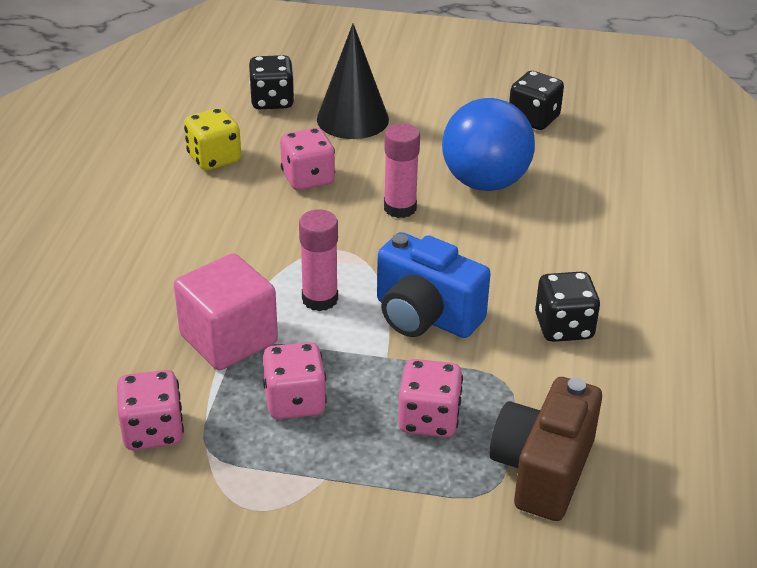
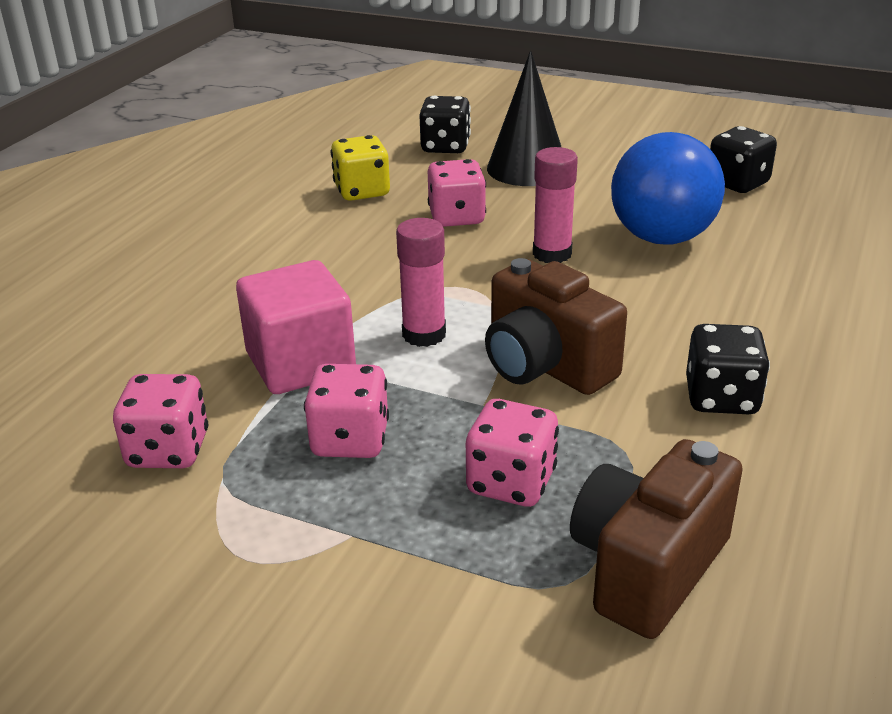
camera: 15 degrees right, 5 degrees down
(425, 316) = (545, 366): blue camera -> brown camera

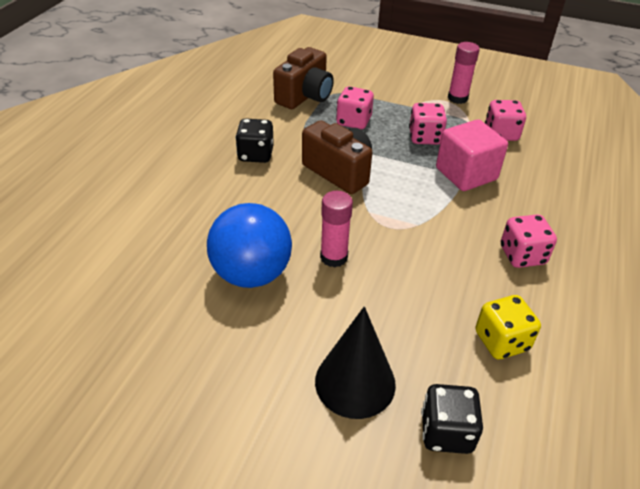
camera: 175 degrees right, 10 degrees up
(424, 334) = (407, 191): pink glue stick -> pink glue stick (457, 98)
(456, 217) = (409, 301): pink dice -> pink dice (522, 255)
(737, 183) = (160, 352): black dice -> none

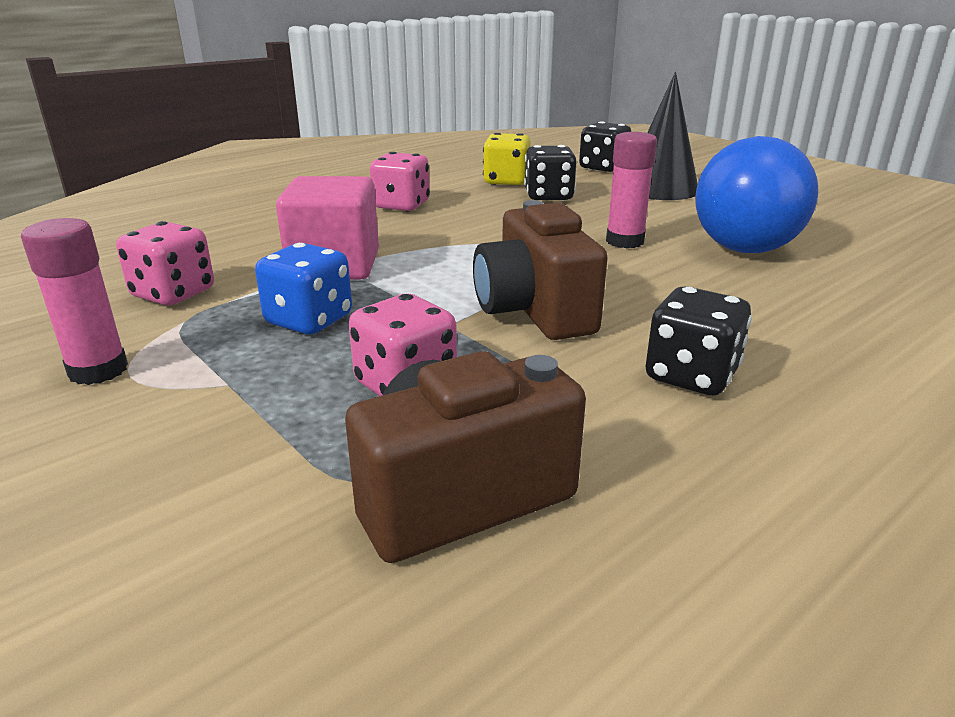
camera: 150 degrees left, 15 degrees down
(425, 137) = (309, 320): pink dice -> blue dice
(438, 318) = (548, 196): none -> black dice

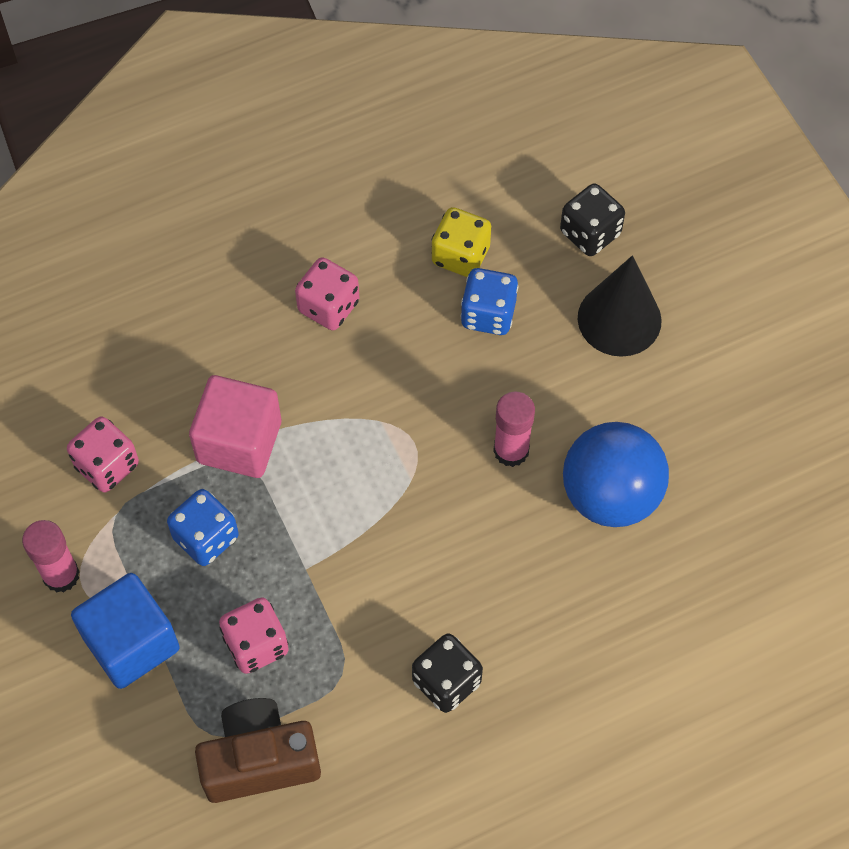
camera: 15 degrees right, 35 degrees up
(209, 411) = (131, 643): none -> blue cube
(534, 311) = (377, 565): brown camera -> none
(548, 196) = (488, 314): black dice -> blue dice

